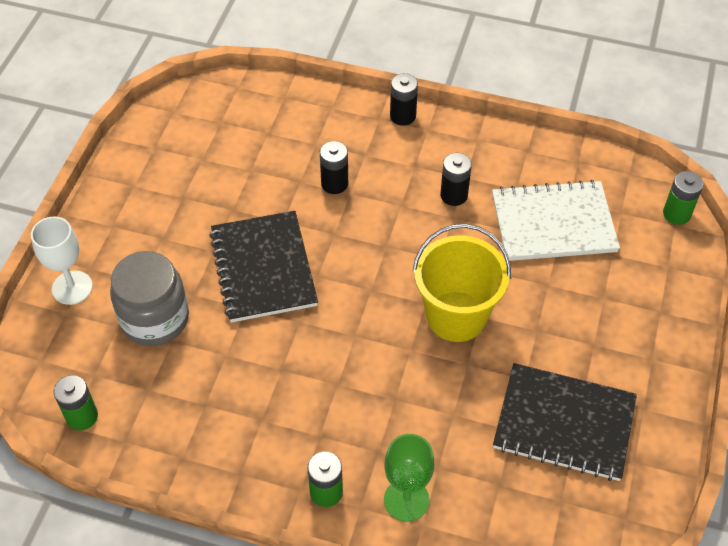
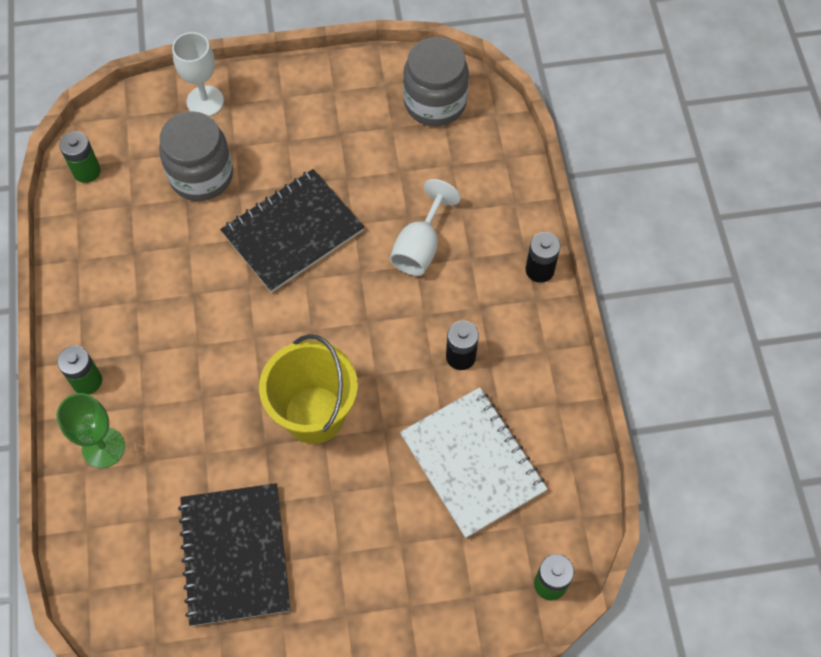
camera: 65 degrees right, 10 degrees up
(198, 121) = (435, 102): none -> grey jar
(334, 183) = (420, 247): black battery -> white goblet

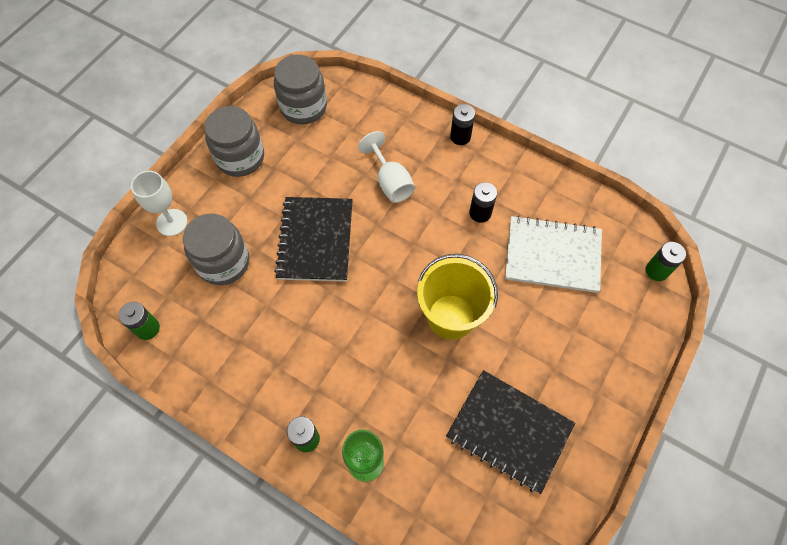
camera: 50 degrees left, 0 degrees up
(324, 97) = (240, 158): none -> grey jar

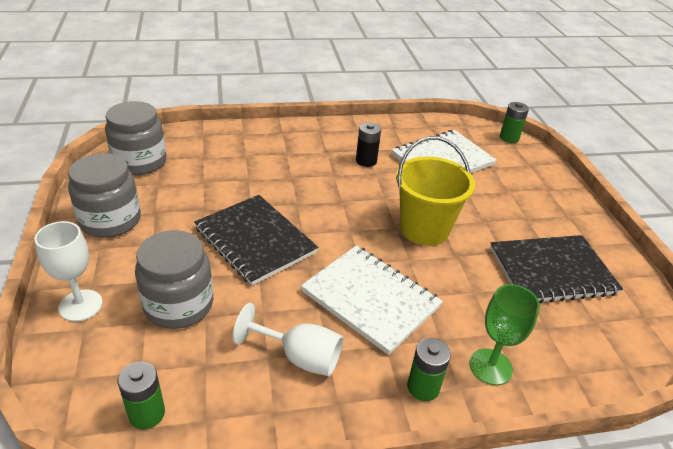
camera: 45 degrees left, 25 degrees down
(343, 348) = (370, 299): none -> white notebook
(390, 182) = (275, 174): white goblet -> white goblet (299, 357)
(460, 137) = (298, 127): black battery -> none

